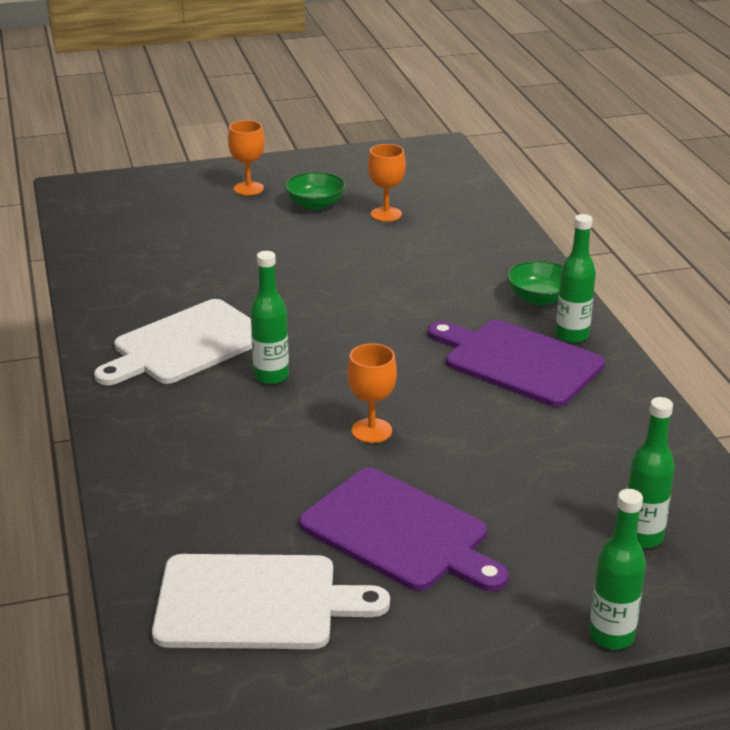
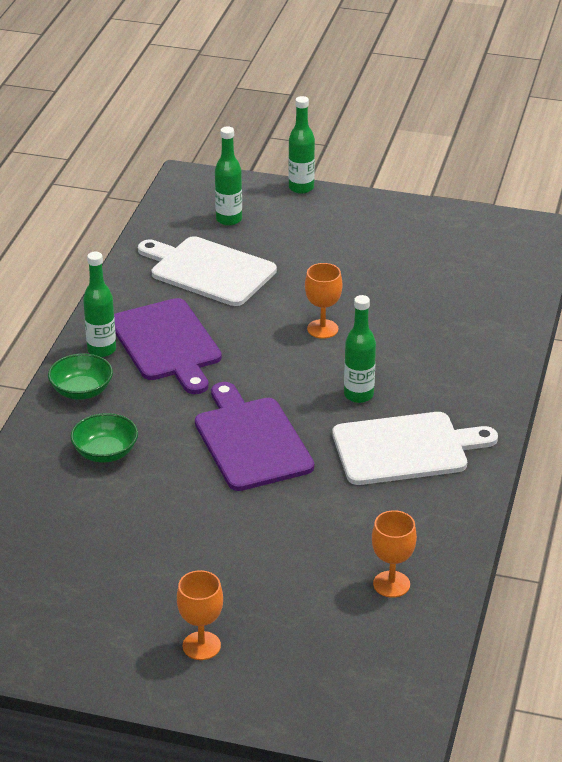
camera: 150 degrees left, 5 degrees up
(255, 603) = (473, 258): white cutting board -> white cutting board (209, 270)
(315, 204) = (154, 587): green bowl -> green bowl (105, 452)
(386, 214) = (99, 543): orange goblet -> orange goblet (391, 584)
(399, 532) = (362, 265): purple cutting board -> purple cutting board (251, 441)

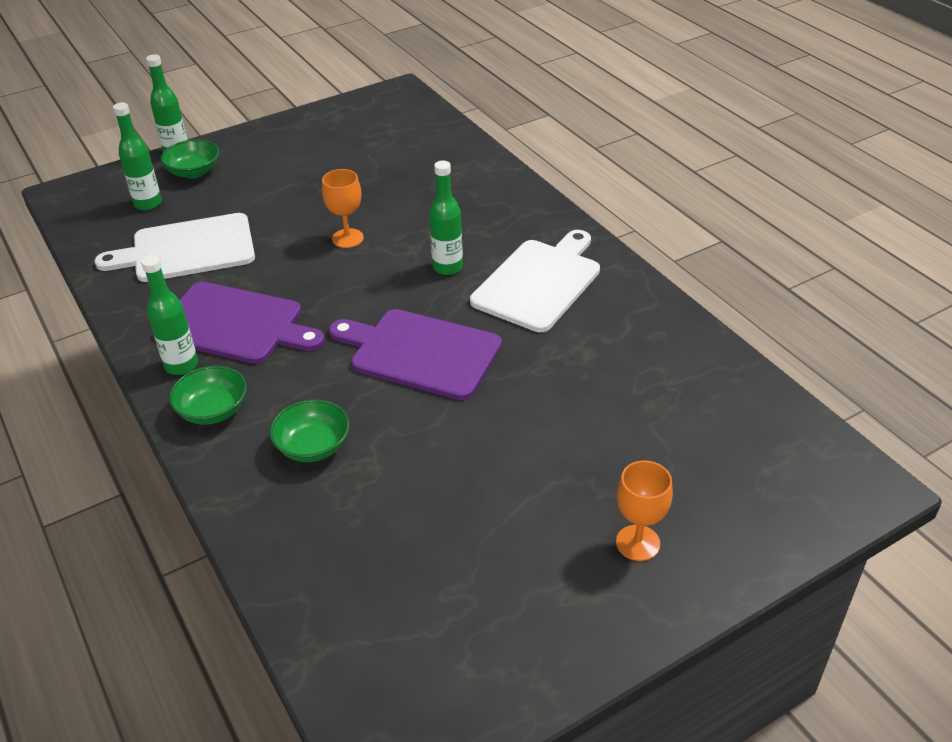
camera: 45 degrees left, 5 degrees up
(291, 212) = (194, 172): none -> green bowl
(391, 584) = (684, 383): orange goblet -> none

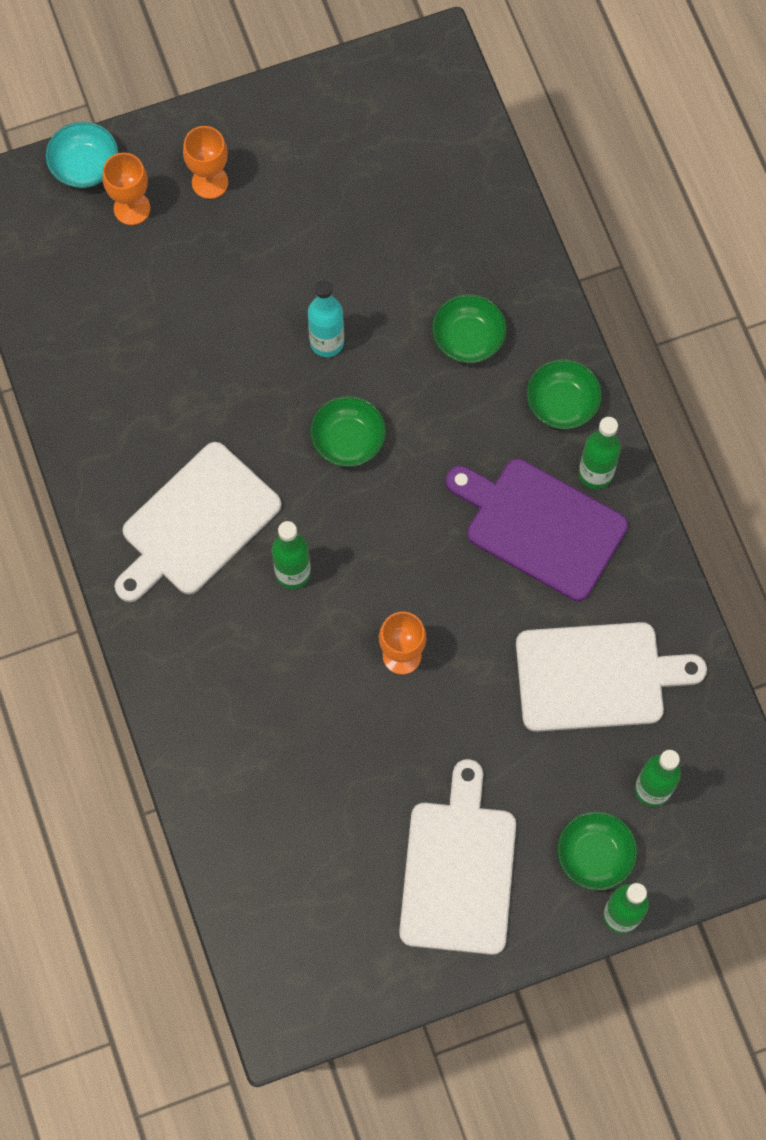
camera: 170 degrees left, 30 degrees up
(291, 154) = (458, 870): none -> white cutting board
(420, 353) = (348, 440): purple cutting board -> green bowl
(460, 420) = (327, 342): none -> turquoise bottle
(713, 501) = (132, 208): none -> orange goblet
(789, 534) = (85, 166): none -> turquoise bowl

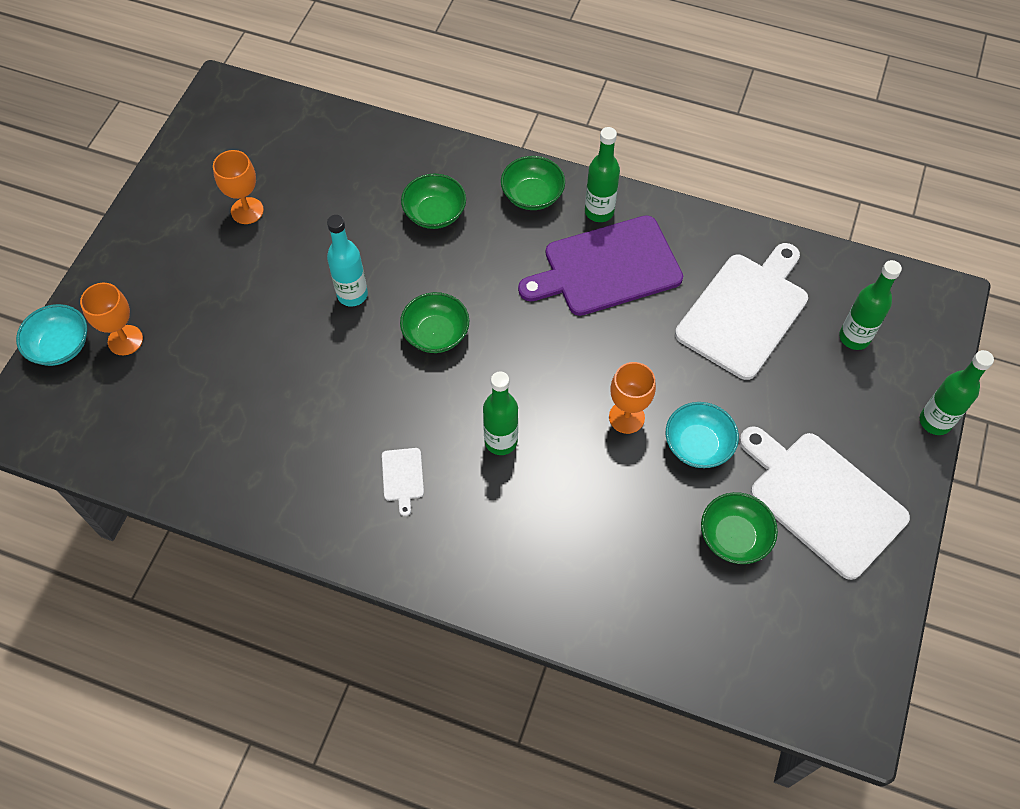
camera: 50 degrees left, 10 degrees down
(196, 523) = (402, 477): white cutting board -> white cutting board, size x0.41
(210, 182) = (162, 278): orange goblet -> orange goblet (247, 211)
(425, 732) = (698, 445): none -> turquoise bowl
(594, 855) = (877, 406): green bowl -> green bowl (734, 537)

